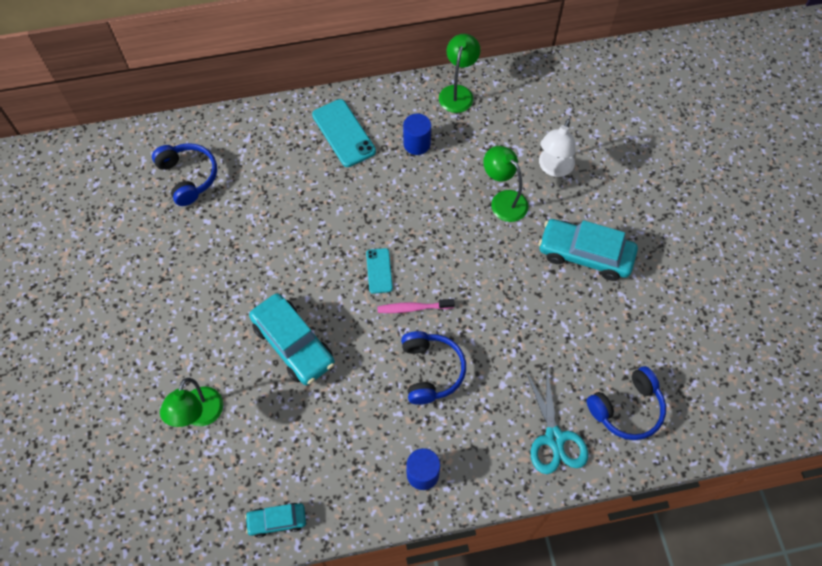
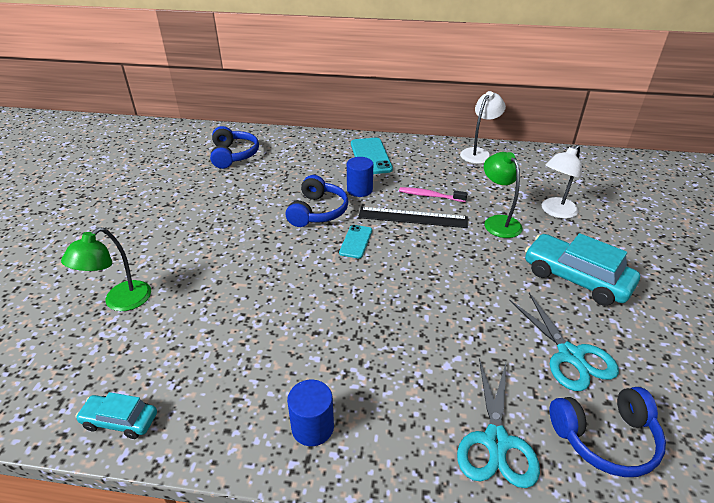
camera: 20 degrees right, 25 degrees down
(293, 344) = (244, 272): turquoise car -> none
(413, 308) = (375, 275): pink toothbrush -> pink toothbrush (430, 196)
(417, 144) = (430, 173): blue cylinder -> blue cylinder (359, 190)
(421, 220) = (412, 217): none -> black ruler
(431, 371) = (369, 330): blue headphones -> blue headphones (317, 211)
(458, 92) = (478, 153): green lamp -> white lamp
(593, 342) = (570, 355): none -> turquoise scissors

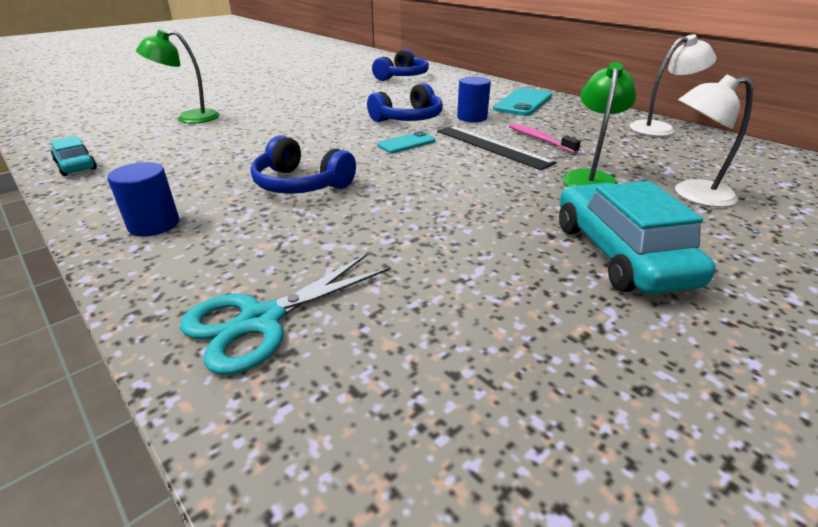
camera: 40 degrees right, 5 degrees down
(570, 355) = (482, 308): turquoise scissors -> none
(605, 438) = (384, 401): blue headphones -> blue headphones (301, 184)

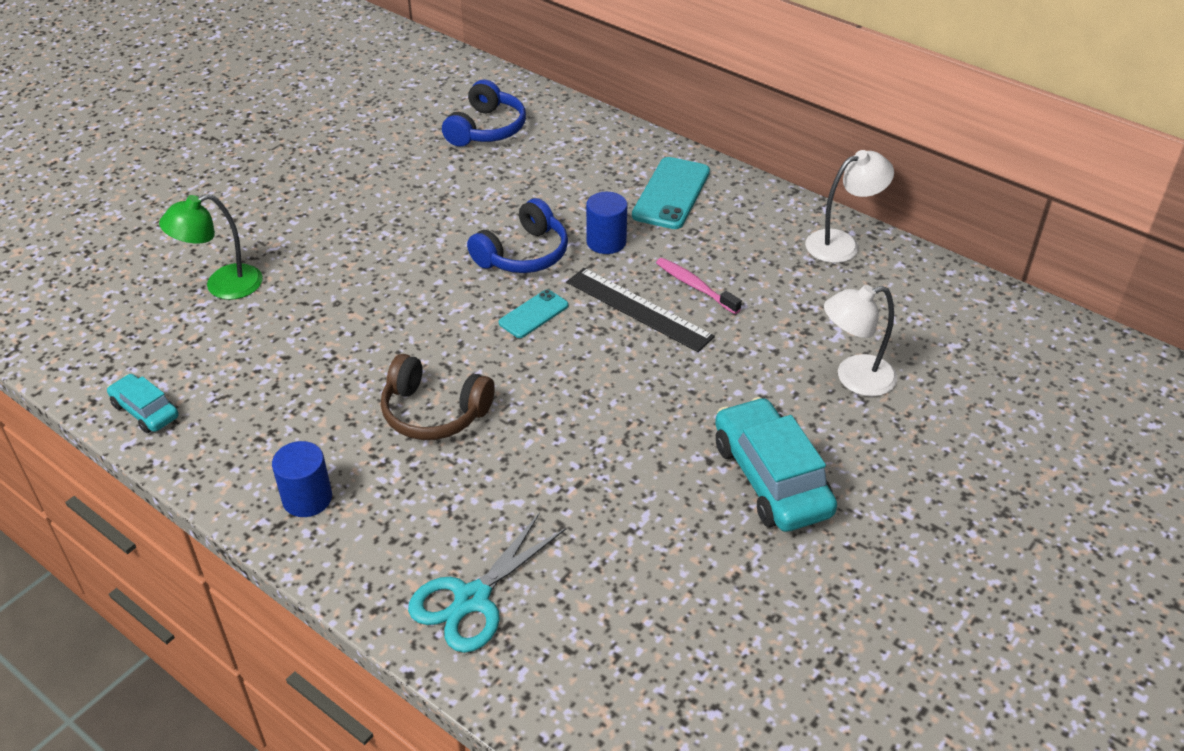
camera: 10 degrees left, 10 degrees up
(301, 184) = (434, 412): blue headphones -> brown headphones
(590, 178) = (751, 360): green lamp -> none

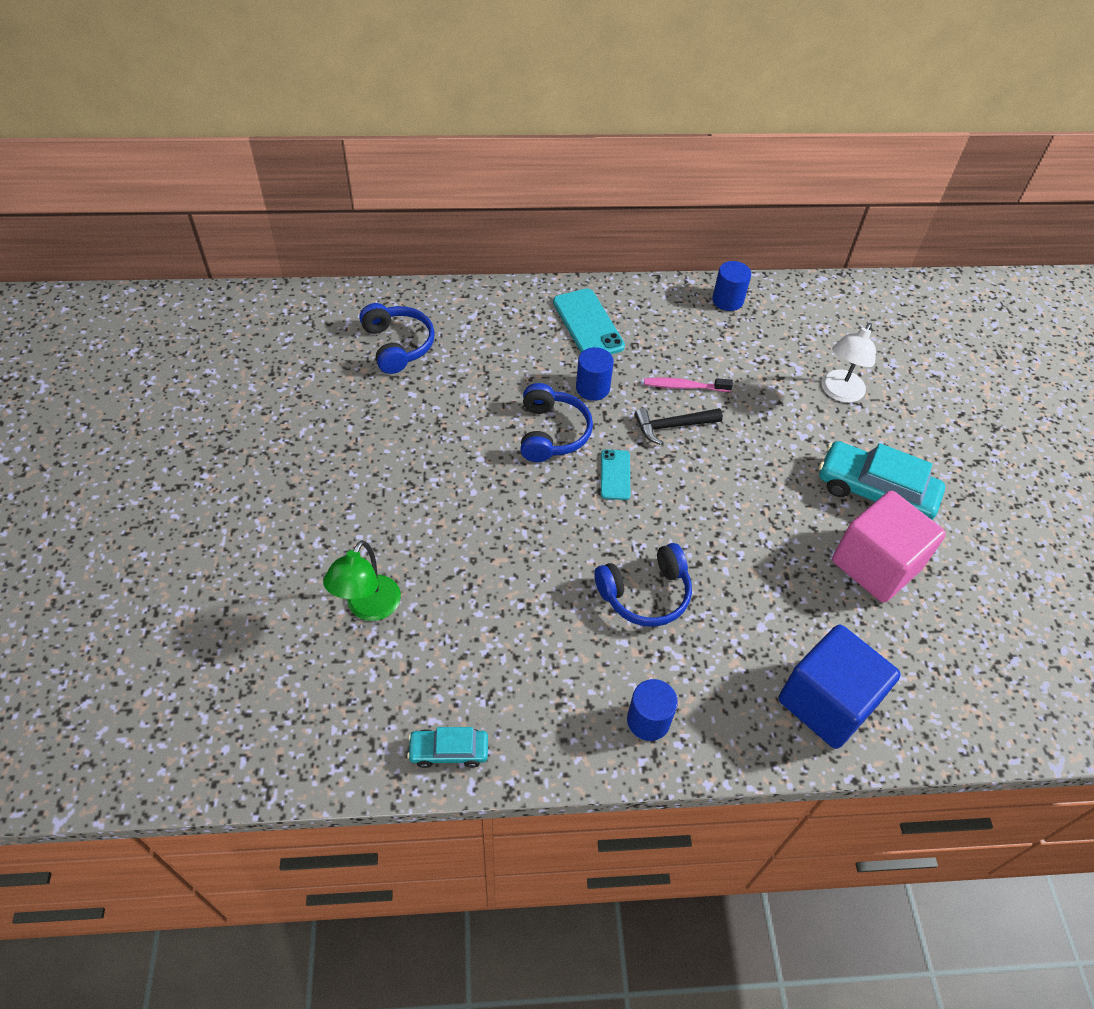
camera: 45 degrees left, 10 degrees up
(434, 412) = (645, 594): brown headphones -> blue headphones
(472, 599) = (826, 702): turquoise scissors -> blue cube
(638, 309) = (672, 426): black ruler -> black hammer
(681, 534) = (876, 565): none -> pink cube
(842, 243) = (727, 300): white lamp -> blue cylinder

